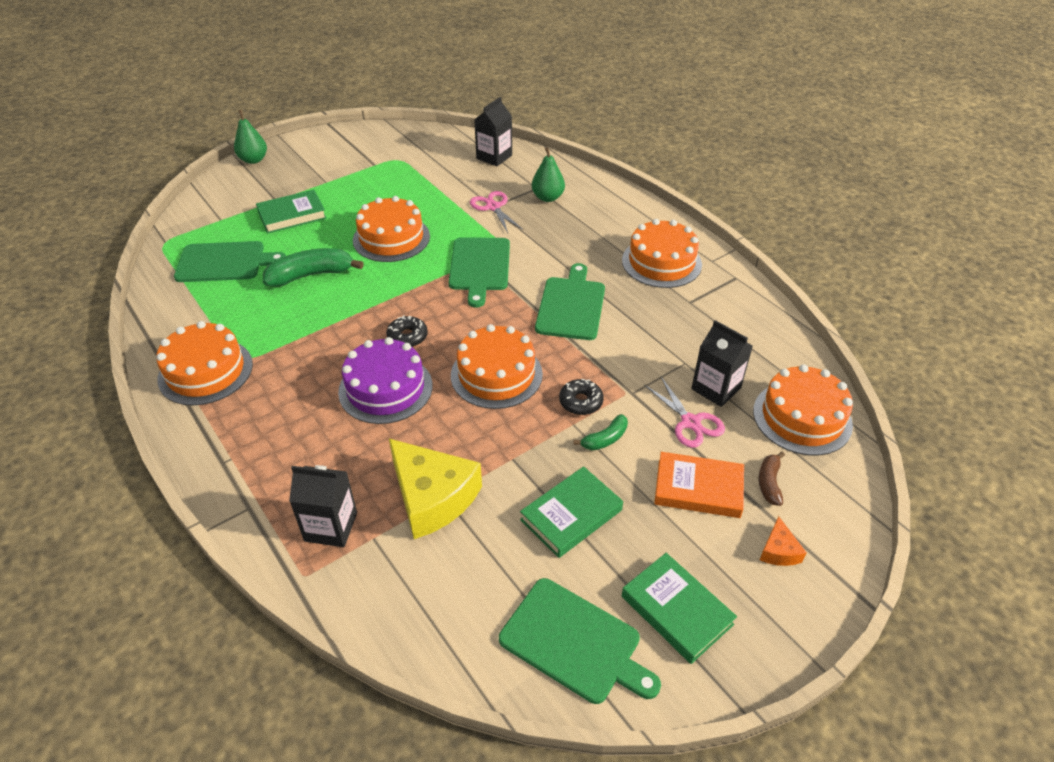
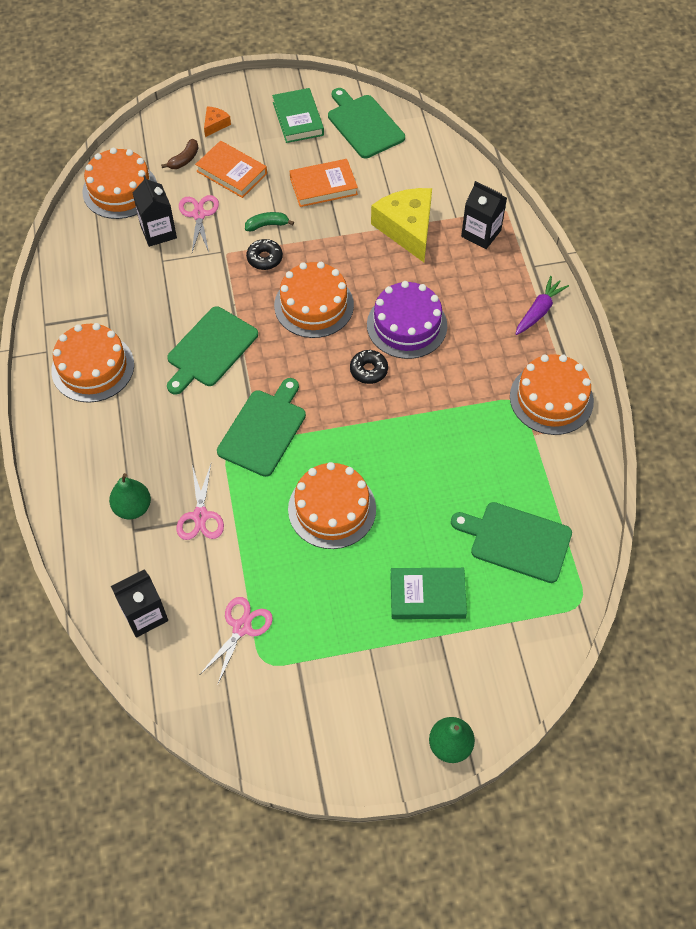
camera: 155 degrees left, 15 degrees up
(232, 454) = (539, 311): none -> purple carrot
(311, 275) = (432, 484): green banana -> none
(423, 168) = (241, 627): none -> pink scissors
(571, 515) = (323, 186): green book -> orange book

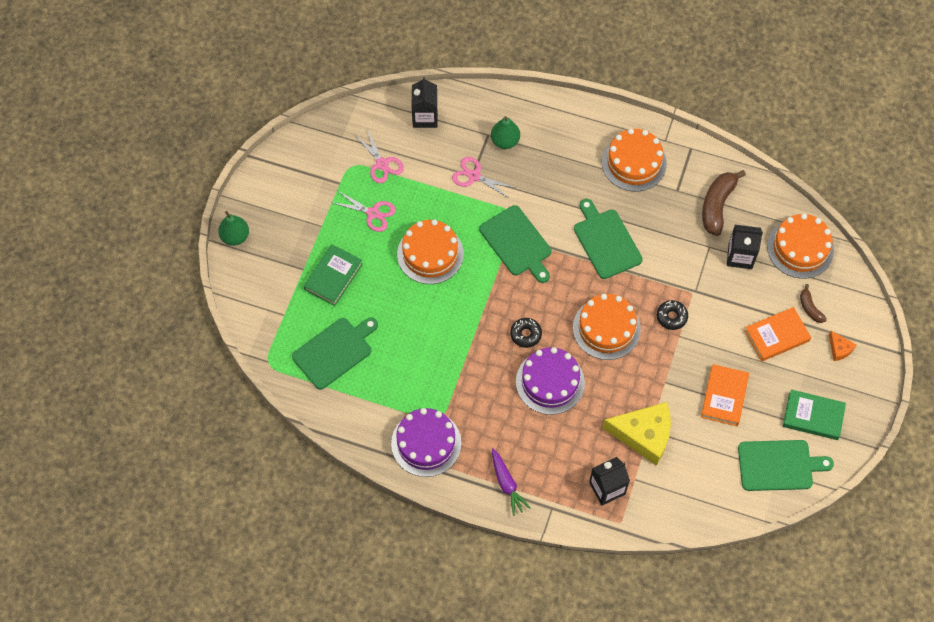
camera: 120 degrees right, 5 degrees up
(107, 273) = (717, 206): none -> brown banana
(199, 215) = (743, 292): pink scissors -> pink scissors (373, 213)
(267, 225) = (705, 335): green banana -> none
(551, 398) = (426, 443): orange cake -> purple cake

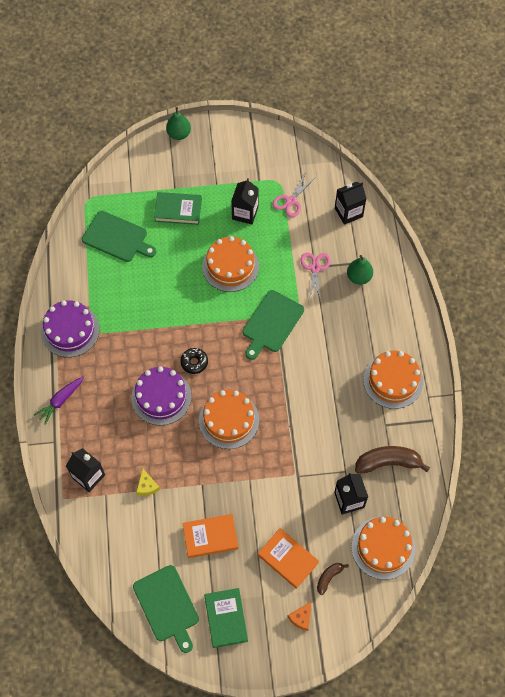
camera: 65 degrees right, 0 degrees up
(373, 213) = (245, 213): pink scissors -> black carton
(606, 241) = (307, 388): green cutting board -> none
(643, 435) = (147, 486): yellow cheese -> yellow cheese, size x0.45
(671, 317) = (264, 466): black donut -> none

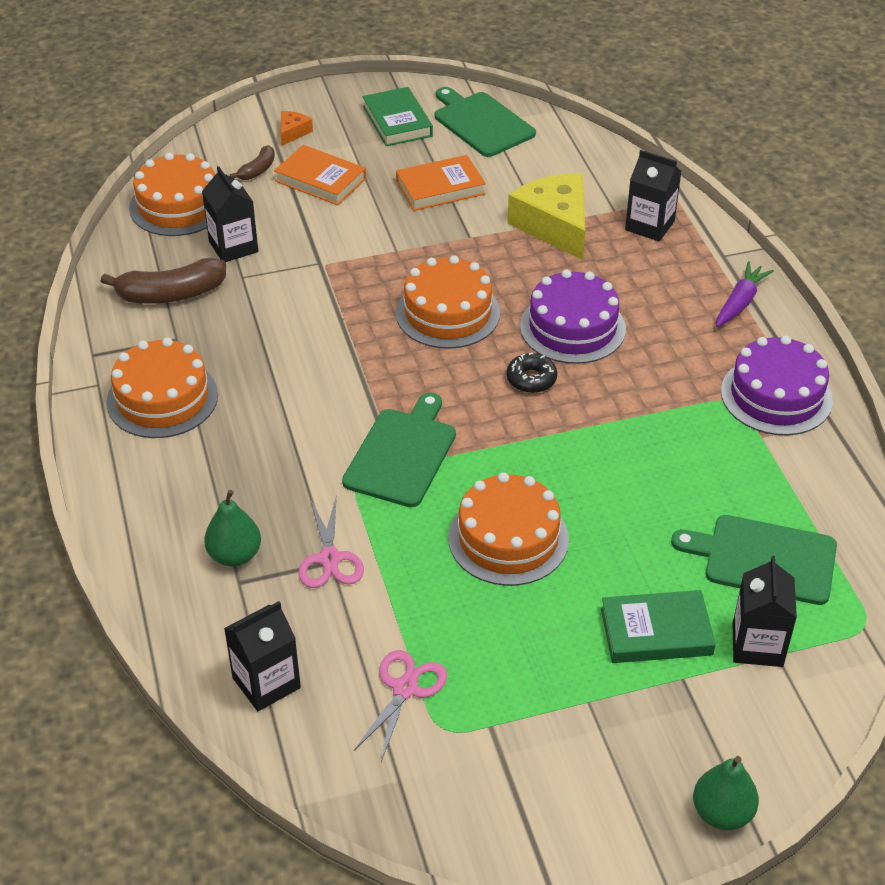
camera: 170 degrees right, 20 degrees down
(147, 486) = (554, 226): yellow cheese -> yellow cheese, size x2.24
(245, 213) = (504, 647): black carton -> black carton (757, 645)

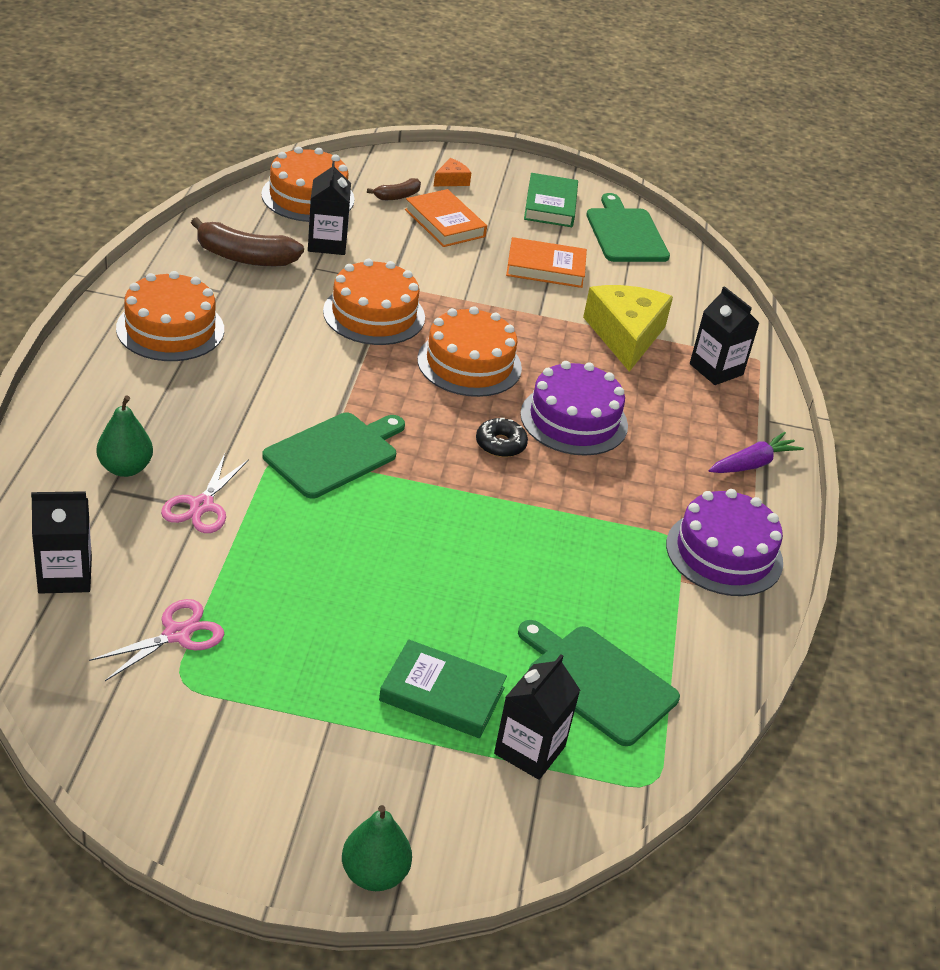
camera: 20 degrees right, 5 degrees down
(508, 538) = (371, 559): orange cake -> orange cake (374, 314)

